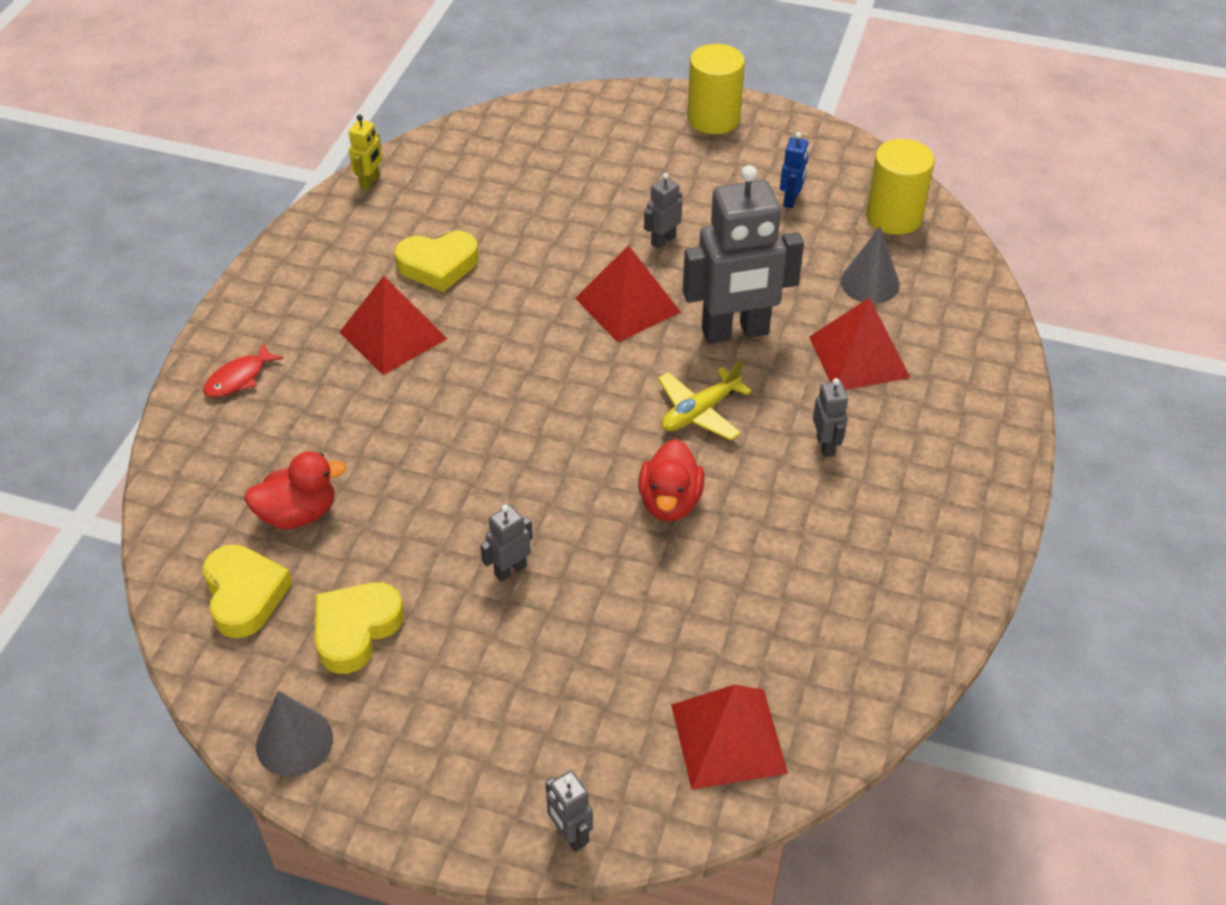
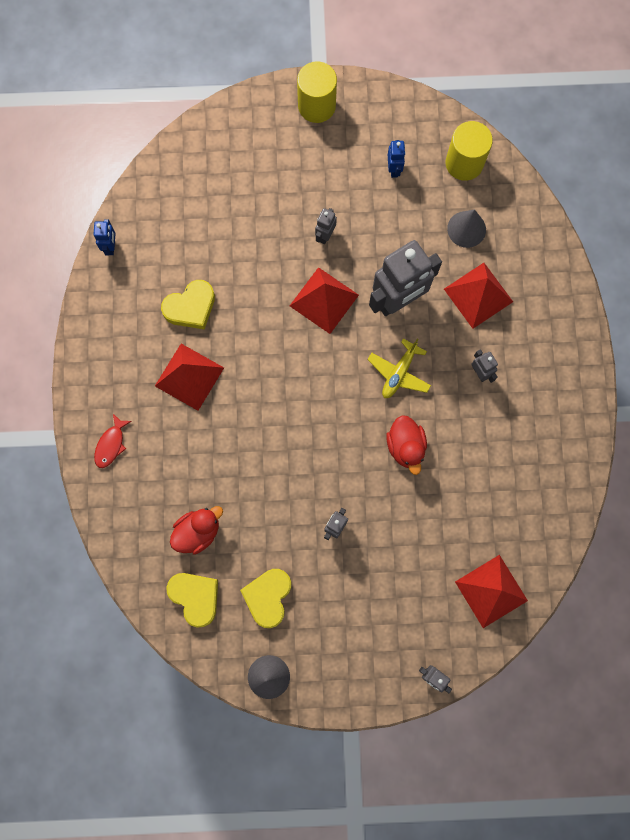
camera: 20 degrees left, 30 degrees up
(370, 182) = (111, 246): yellow robot -> blue robot

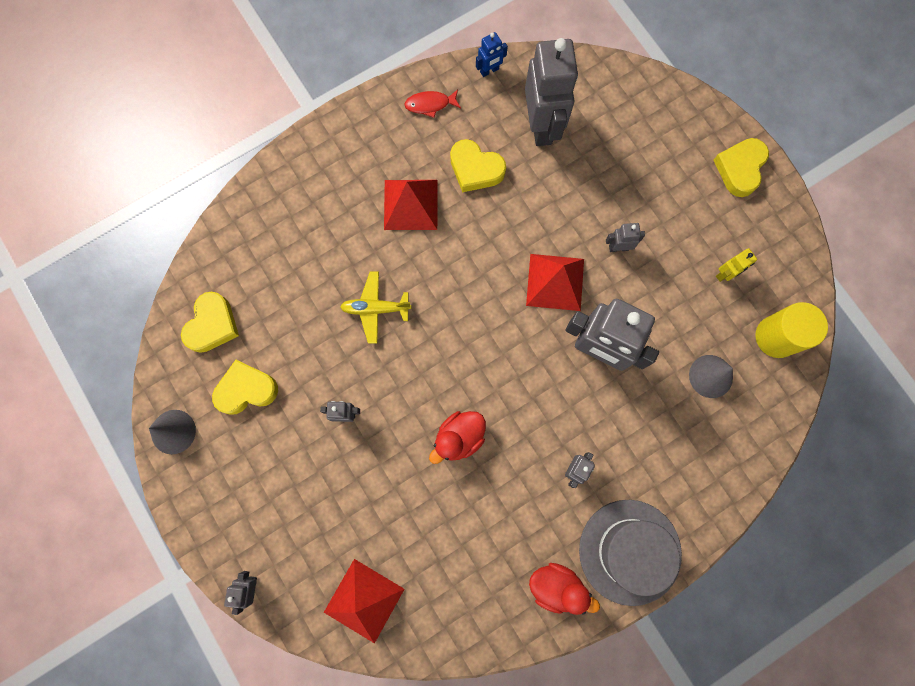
camera: 60 degrees right, 0 degrees up
(111, 444) = (310, 174): red fish -> red fish (430, 104)
(186, 234) = (541, 126): none -> grey robot
(198, 531) = (273, 293): red duck -> red duck (556, 586)
(316, 106) = (740, 169): yellow cylinder -> yellow heart
(394, 169) = (725, 274): blue robot -> yellow robot
(399, 373) = (527, 391): yellow plane -> yellow plane (375, 309)
(478, 295) = (651, 424): red pyramid -> none
(563, 368) = (629, 551): none -> grey hat

